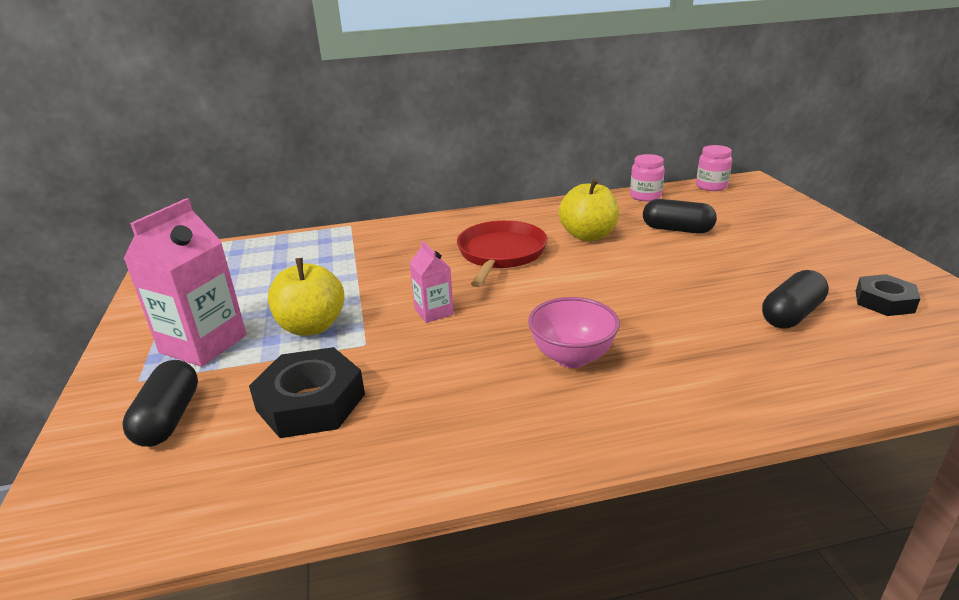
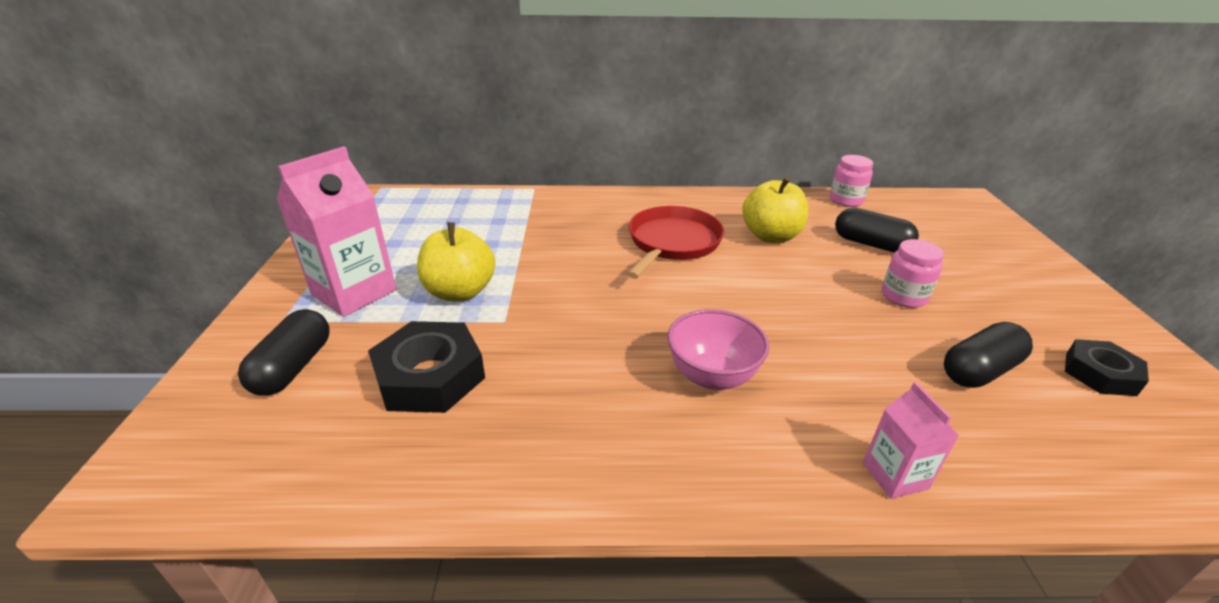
camera: 10 degrees right, 5 degrees up
(434, 312) = (584, 297): pink carton -> pink carton (895, 476)
(711, 186) = (923, 199): pink jar -> pink jar (903, 296)

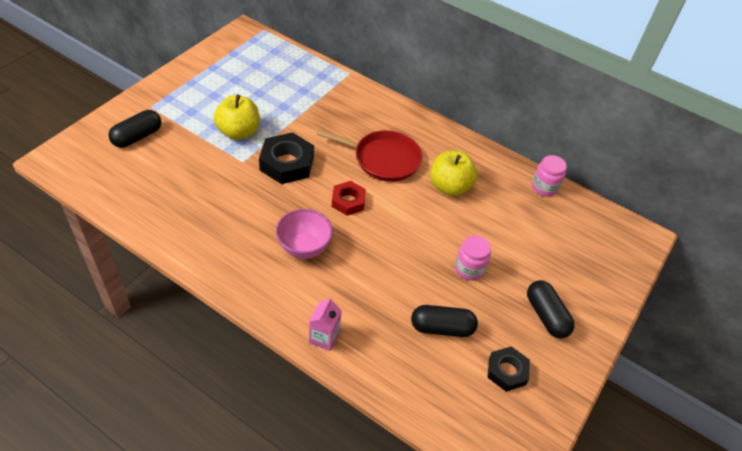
camera: 30 degrees right, 15 degrees up
(354, 292) = (191, 105): pink carton -> none
(430, 376) = (185, 173): black nut -> black nut (287, 163)
(672, 242) = (383, 159): red pan -> red pan turned 45 degrees clockwise
(692, 298) = (348, 201): none -> red nut
(871, 244) = (506, 227): black capsule -> black capsule (546, 316)

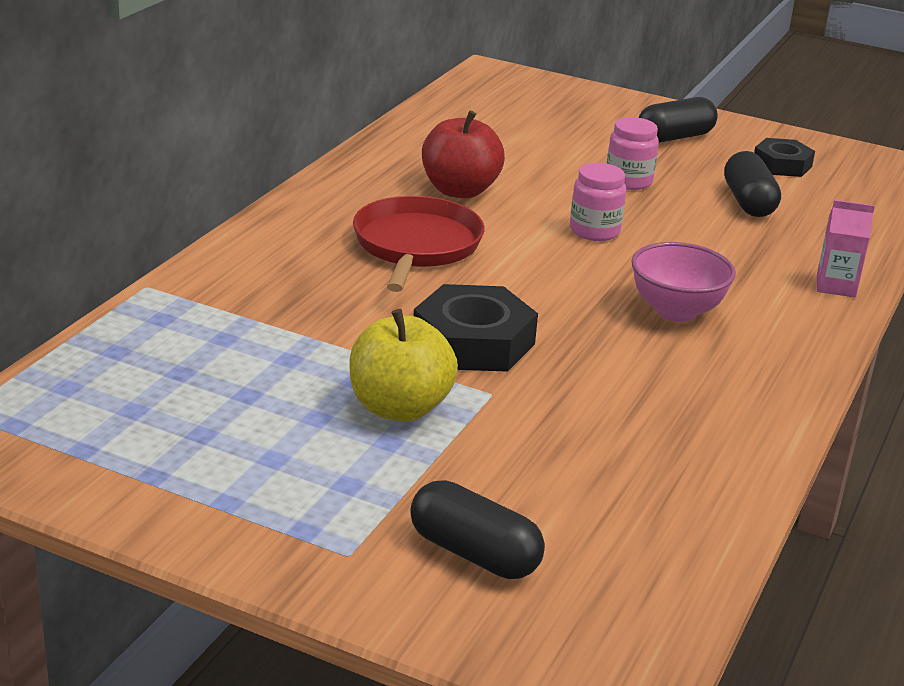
camera: 95 degrees left, 20 degrees down
(348, 201) = (543, 276): red nut -> none
(449, 187) = (460, 190): yellow apple -> red apple
(544, 187) = (425, 122): pink jar -> pink jar (594, 231)

